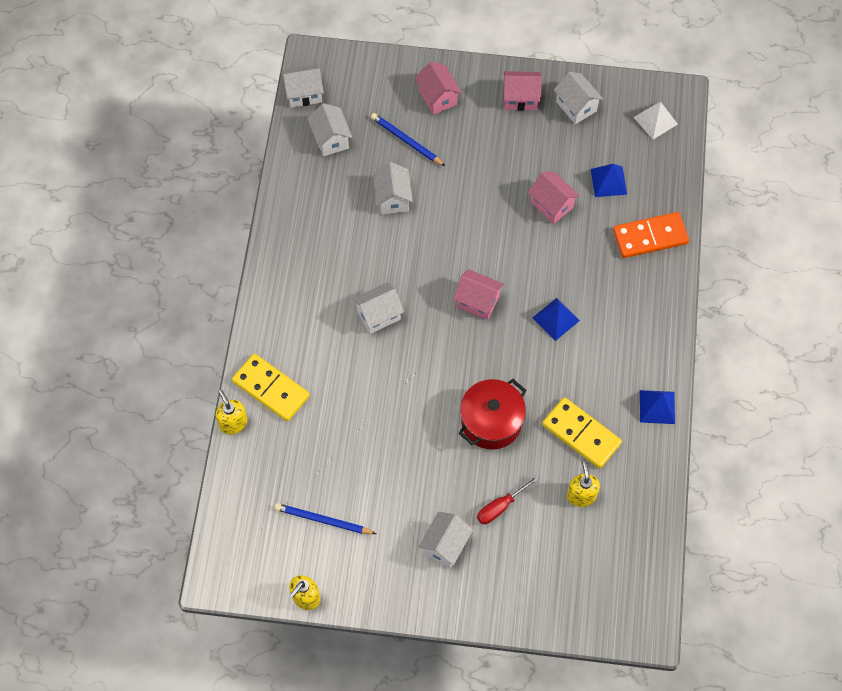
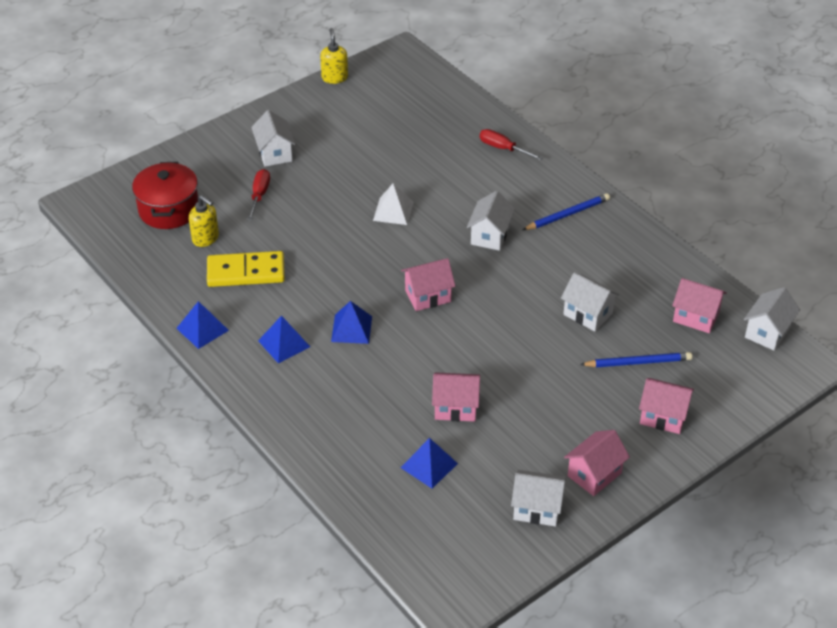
camera: 135 degrees right, 20 degrees down
(233, 423) = (500, 117): yellow soap dispenser -> none
(271, 388) = (503, 148): yellow domino -> red screwdriver
(323, 520) = (373, 114): blue pencil -> blue pencil (567, 214)
(330, 139) = (696, 317): white house -> pink house
(491, 422) = (323, 234): red pot -> red pot (169, 210)
(612, 346) = (284, 343): none -> blue pyramid
(650, 237) = (340, 448): orange domino -> none
(655, 120) = (448, 557): white pyramid -> white pyramid (393, 211)

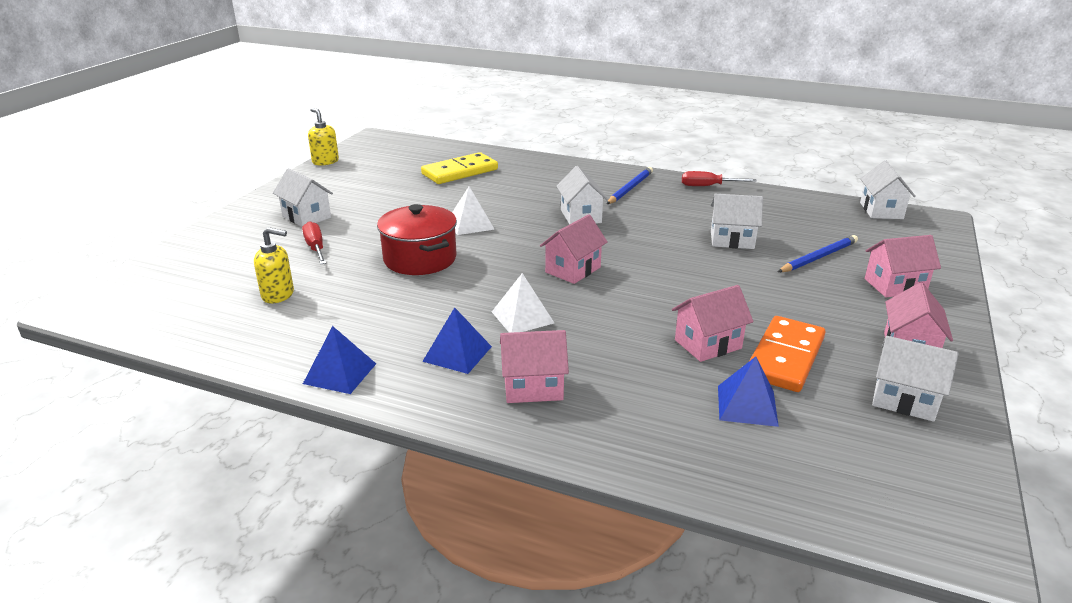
camera: 30 degrees left, 15 degrees down
(169, 210) = (212, 285): red pot -> red pot (420, 259)
(246, 272) = (353, 308): yellow domino -> yellow domino (460, 172)
(351, 329) = (522, 317): blue pyramid -> white pyramid
(497, 442) = (785, 357): none -> orange domino
(503, 148) = (526, 167): red screwdriver -> red screwdriver (708, 186)
(537, 509) = (904, 400): white house -> white house turned 45 degrees clockwise
(696, 317) = (817, 217): pink house -> pink house (533, 387)

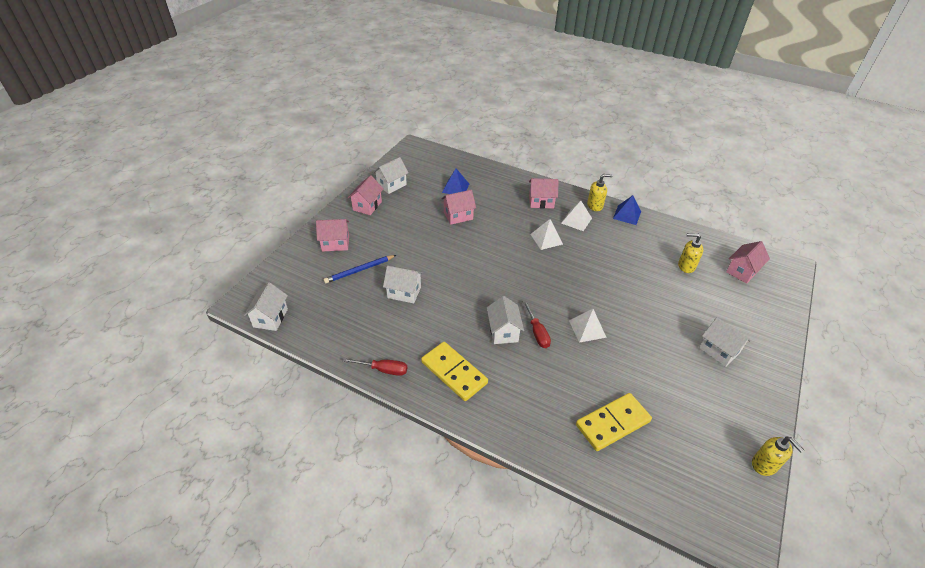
camera: 175 degrees left, 15 degrees up
(315, 248) = (689, 309): red screwdriver -> red screwdriver (537, 332)
(406, 388) = (595, 206): none -> yellow soap dispenser
(420, 259) = (614, 291): red pot -> none
(457, 353) = (576, 220): blue pyramid -> white pyramid
(573, 270) = (516, 272): pink house -> pink house (742, 271)
(630, 188) = (454, 373): blue pencil -> yellow domino
(785, 357) = (426, 206): orange domino -> none
(904, 400) = (391, 185): white house -> white house turned 75 degrees counterclockwise

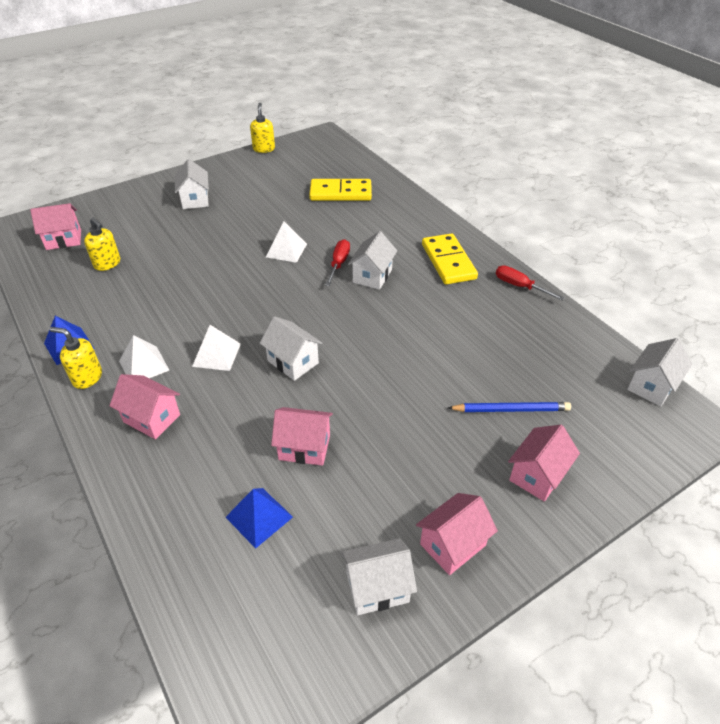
camera: 150 degrees left, 0 degrees up
(335, 243) = (537, 475): pink house -> pink house turned 75 degrees counterclockwise
(404, 292) = (460, 355): white house -> white house (293, 362)

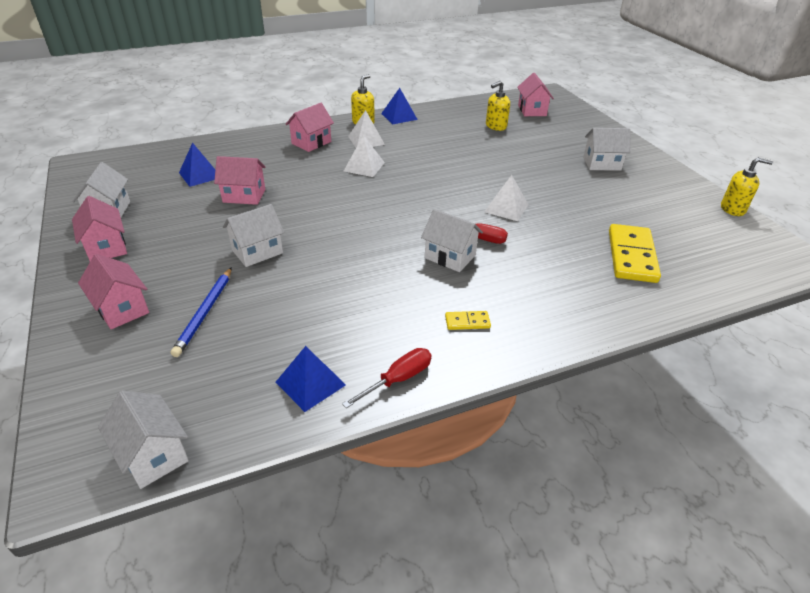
camera: 100 degrees right, 5 degrees down
(293, 362) = (338, 198): white house -> white house (257, 251)
(304, 447) = (244, 196): pink house -> pink house turned 75 degrees clockwise
(448, 261) = (467, 322): yellow domino -> yellow domino, size x0.46
(547, 326) = (310, 383): none -> blue pyramid

